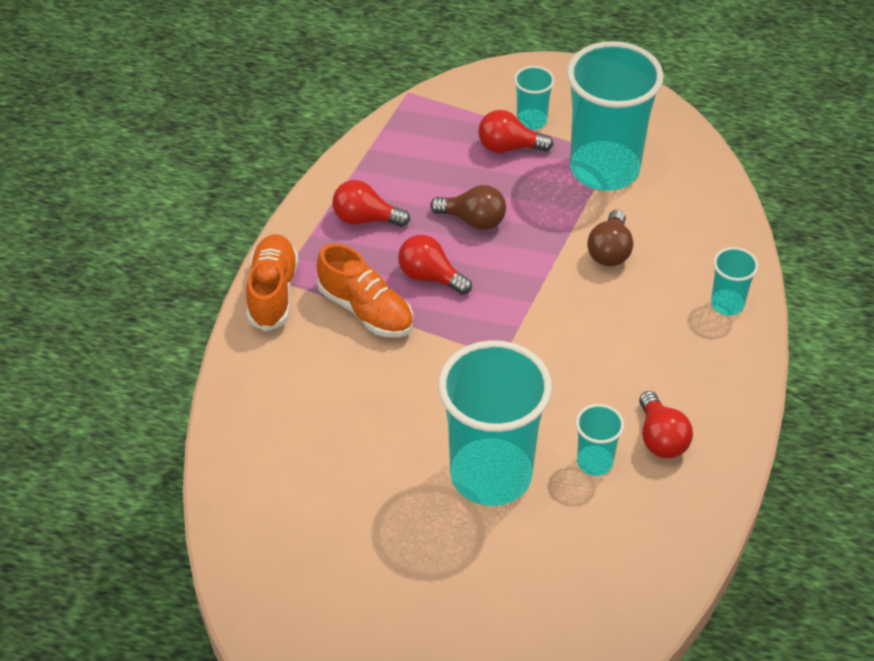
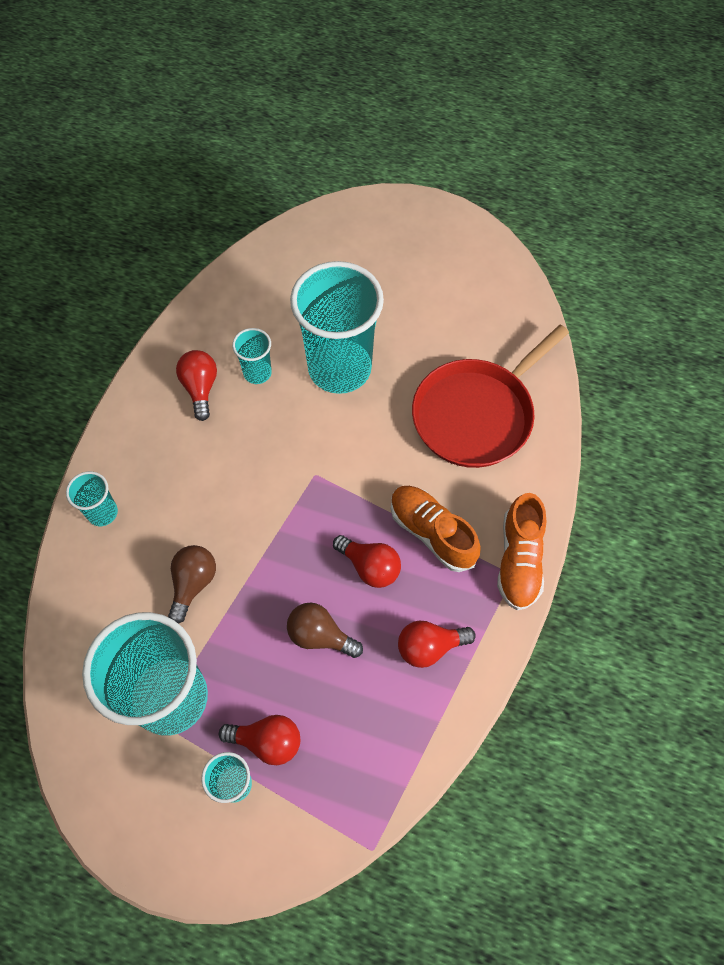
camera: 175 degrees left, 15 degrees up
(315, 433) = (476, 414): none -> red pan
(365, 219) = (429, 647): red light bulb -> red light bulb turned 150 degrees clockwise

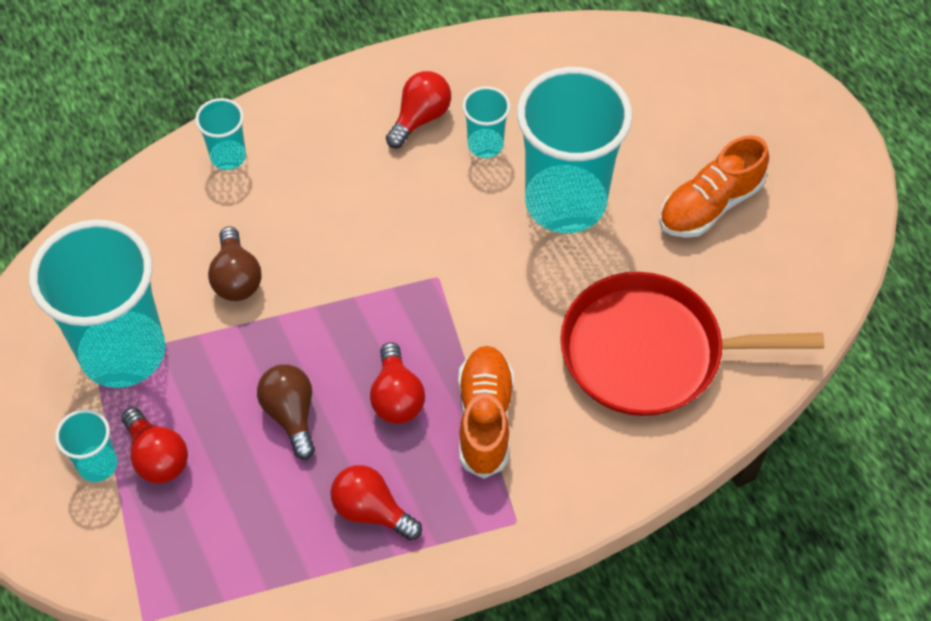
camera: 45 degrees right, 5 degrees down
(193, 583) = (236, 278): brown light bulb -> brown light bulb turned 105 degrees clockwise
(519, 560) = (537, 514): orange shoe -> orange shoe (710, 205)

